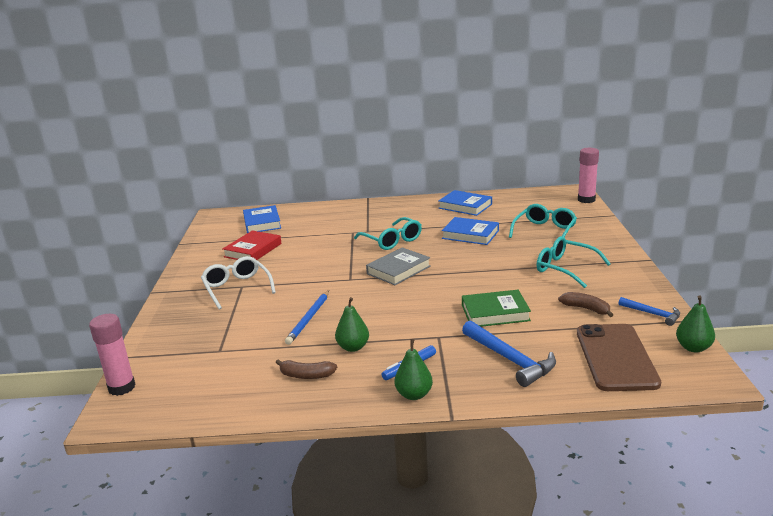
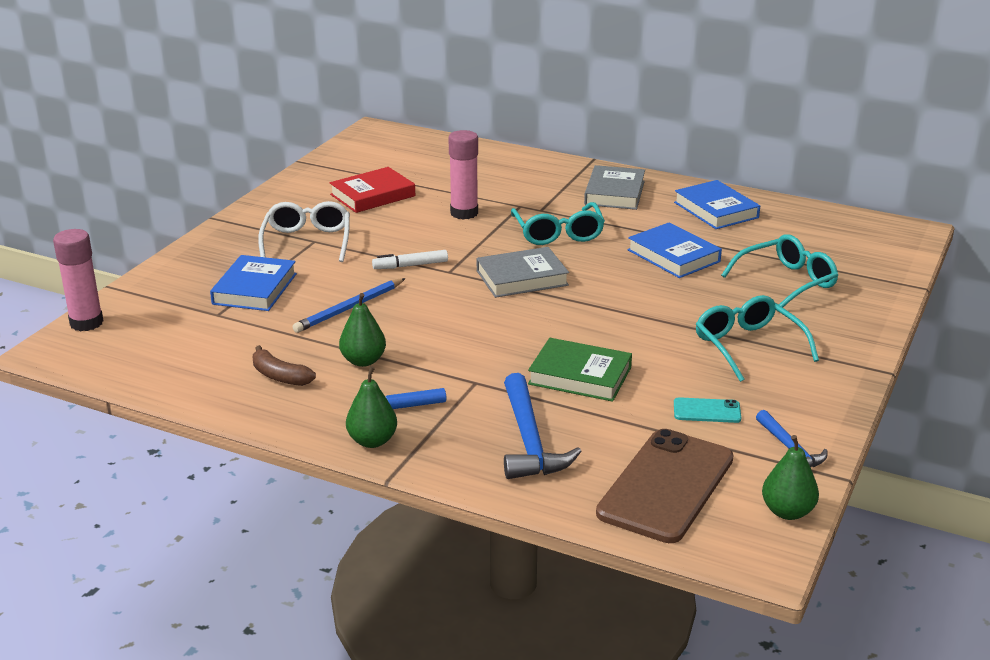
camera: 25 degrees right, 5 degrees up
(262, 223) = (420, 158): blue book -> blue book (254, 289)
(321, 283) = (410, 265): none -> white marker
(400, 212) = (614, 193): none -> grey book
(586, 200) = (913, 251): pink glue stick -> pink glue stick (464, 213)
(586, 309) = (707, 411): brown banana -> turquoise phone

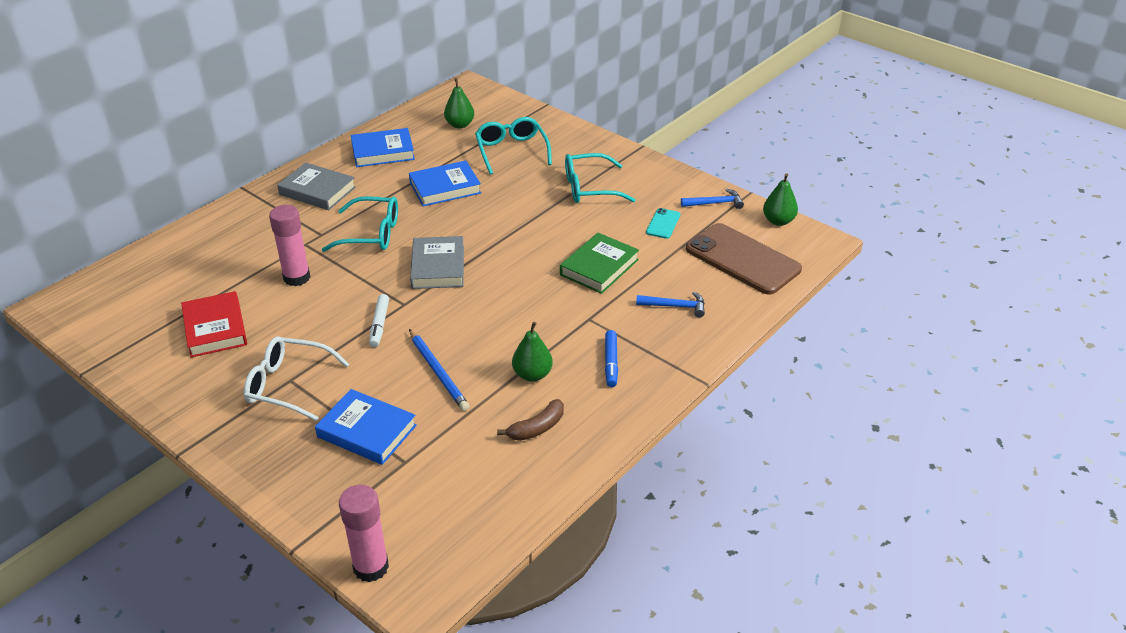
camera: 75 degrees left, 10 degrees up
(372, 441) = (653, 384): green pear -> green pear (460, 125)
(529, 440) = (675, 306): blue hammer -> blue hammer, size x0.58

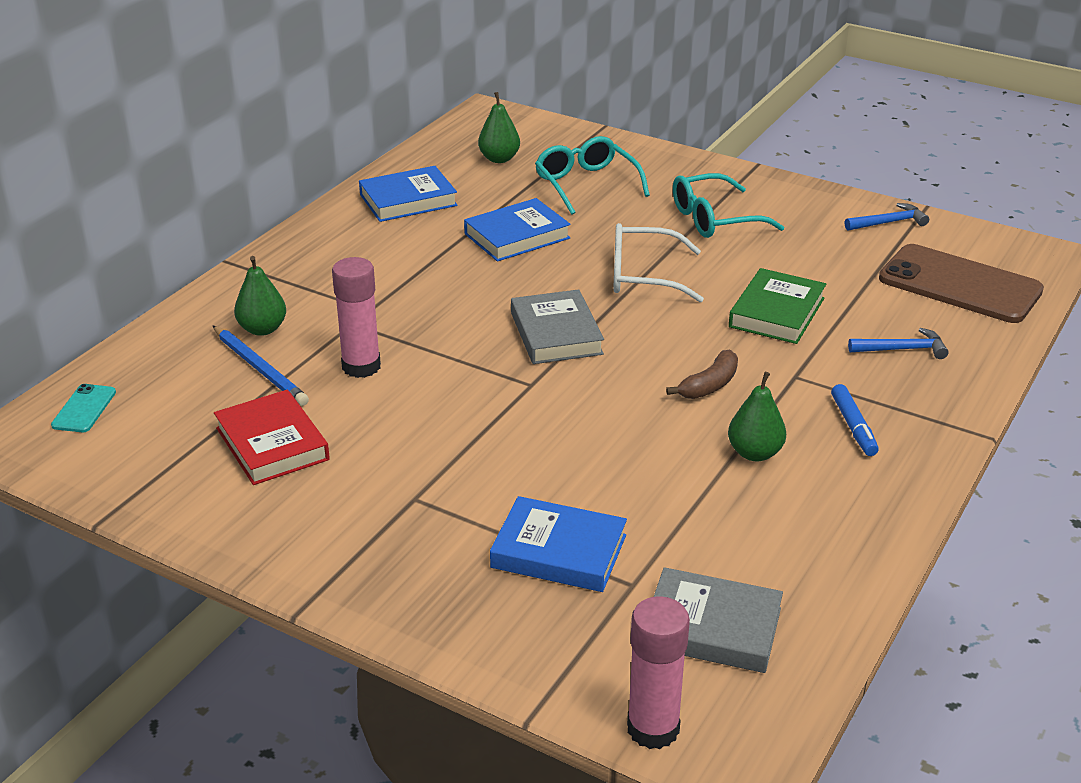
camera: 10 degrees left, 5 degrees down
(288, 385) = (415, 505): white glasses -> white glasses (643, 276)
(317, 191) = (338, 256): grey book -> grey book (712, 628)
(371, 234) = (442, 301): turquoise glasses -> none
(379, 325) = (509, 414): white marker -> none
(438, 372) = (622, 464): blue pencil -> blue pencil (260, 368)
(536, 428) = (795, 519): brown banana -> brown banana (709, 385)
(663, 224) = (834, 252): turquoise phone -> turquoise phone (84, 409)
(778, 221) = (981, 236): green pear -> green pear (262, 329)

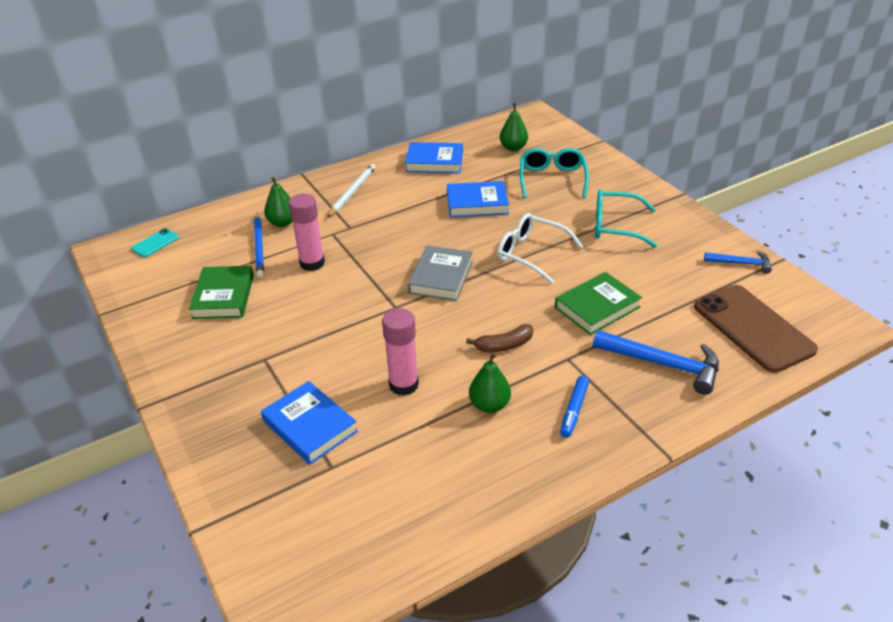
camera: 30 degrees right, 5 degrees up
(272, 444) = (224, 296): red book -> green book
(327, 265) = (352, 192): none -> white pencil
(653, 729) = (253, 572): pink glue stick -> pink glue stick (403, 385)
(712, 628) = (350, 518): grey book -> none
(902, 349) = (662, 364): blue hammer -> blue hammer, size x1.71

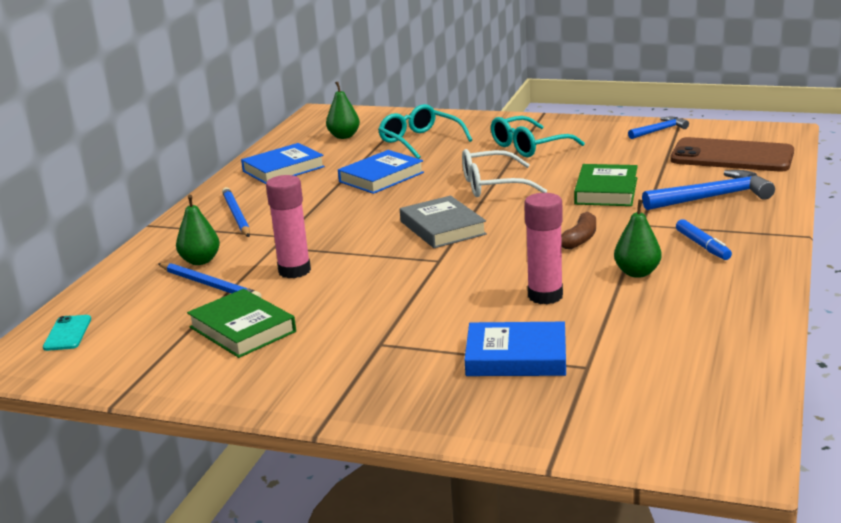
camera: 40 degrees left, 15 degrees down
(352, 192) = (236, 215): white pencil -> blue pencil

